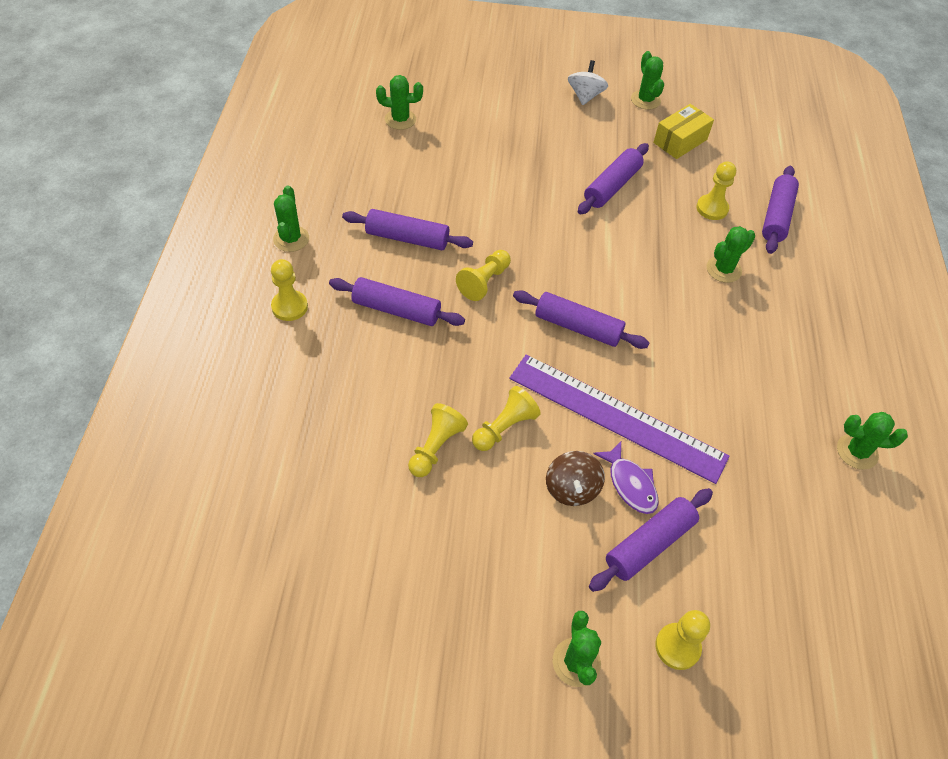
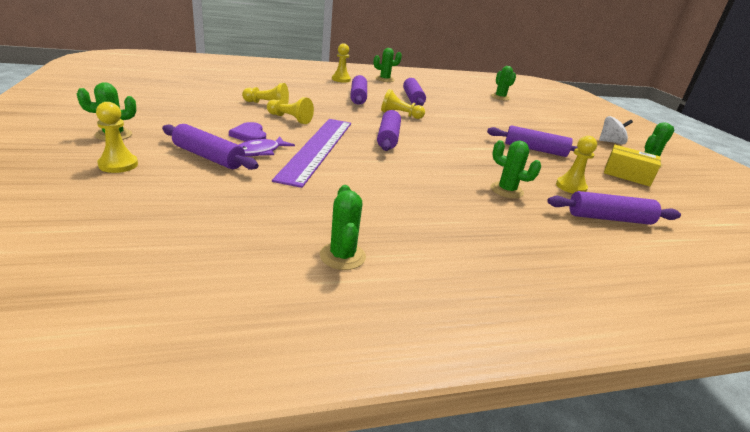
camera: 70 degrees right, 25 degrees down
(571, 489) = (249, 135): brown spinning top -> purple heart

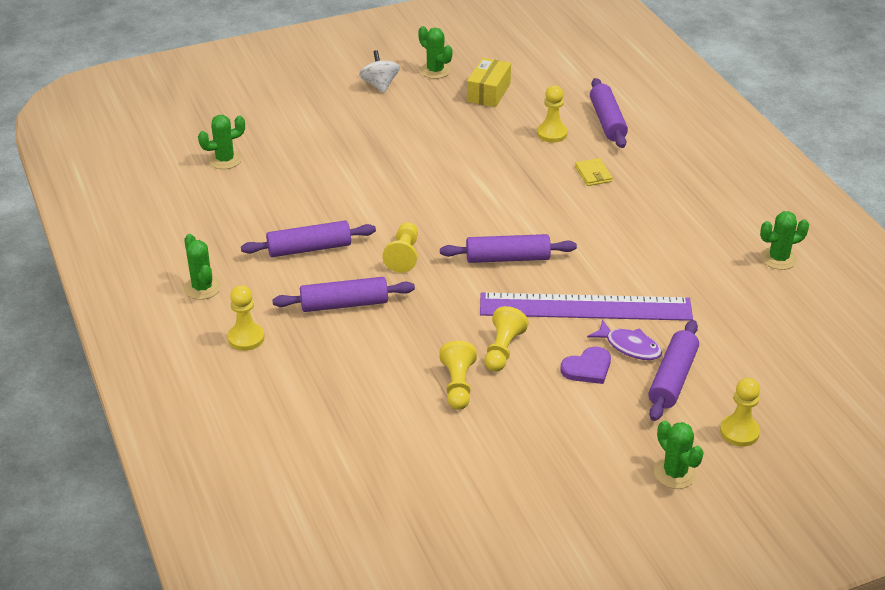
camera: 95 degrees left, 10 degrees up
(506, 190) = (593, 174): green cactus -> yellow wallet
(535, 149) = (457, 146): purple rolling pin -> none

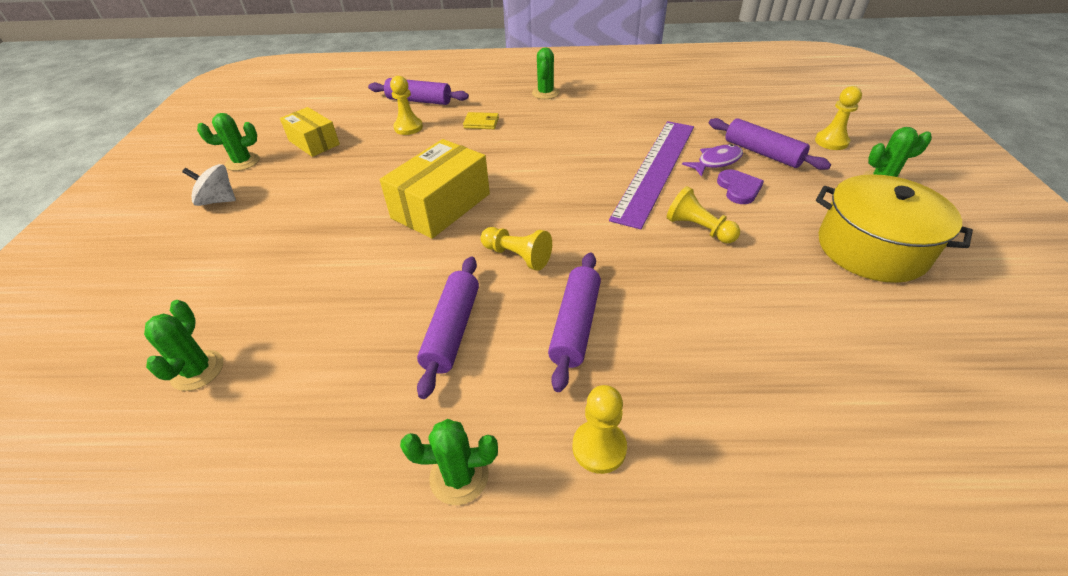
camera: 65 degrees left, 5 degrees up
(443, 196) = (441, 206): none -> yellow box
(458, 385) = (746, 271): yellow pawn -> none
(507, 258) = (564, 192): purple rolling pin -> none
(539, 463) = (871, 248): none -> yellow pot
(778, 258) = (637, 81): green cactus -> green cactus (545, 93)

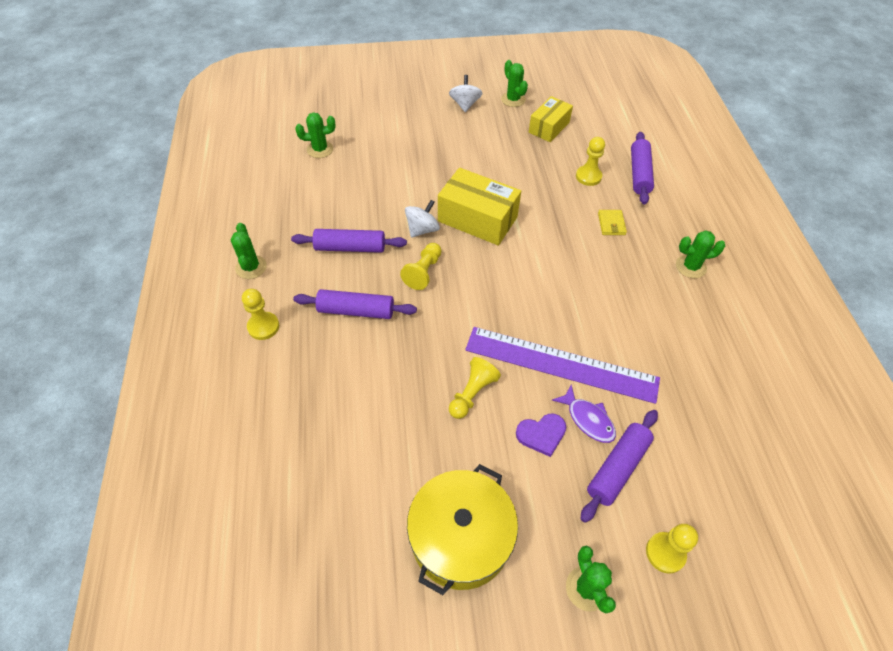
camera: 80 degrees right, 10 degrees up
(442, 253) = (422, 229): none -> white spinning top

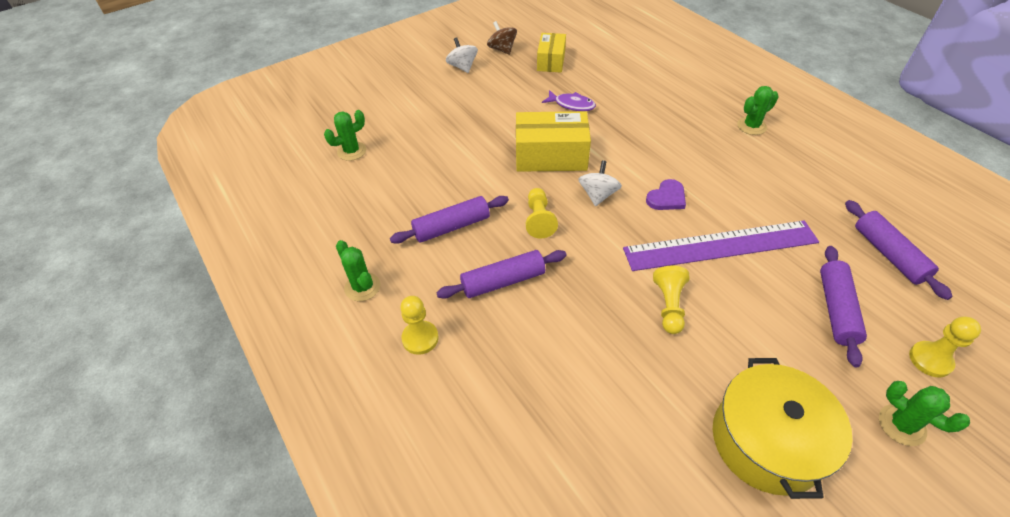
camera: 25 degrees left, 5 degrees down
(422, 229) = (508, 184): white spinning top -> white spinning top (598, 195)
(513, 99) = (502, 49): green cactus -> brown spinning top
(541, 434) = (755, 312): purple heart -> purple heart (667, 198)
(588, 176) = (615, 88): yellow pawn -> none
(588, 419) = (780, 281): purple fish -> purple fish (572, 105)
(611, 224) = (664, 117): yellow wallet -> none
(639, 174) = (653, 71): purple rolling pin -> purple rolling pin (888, 254)

